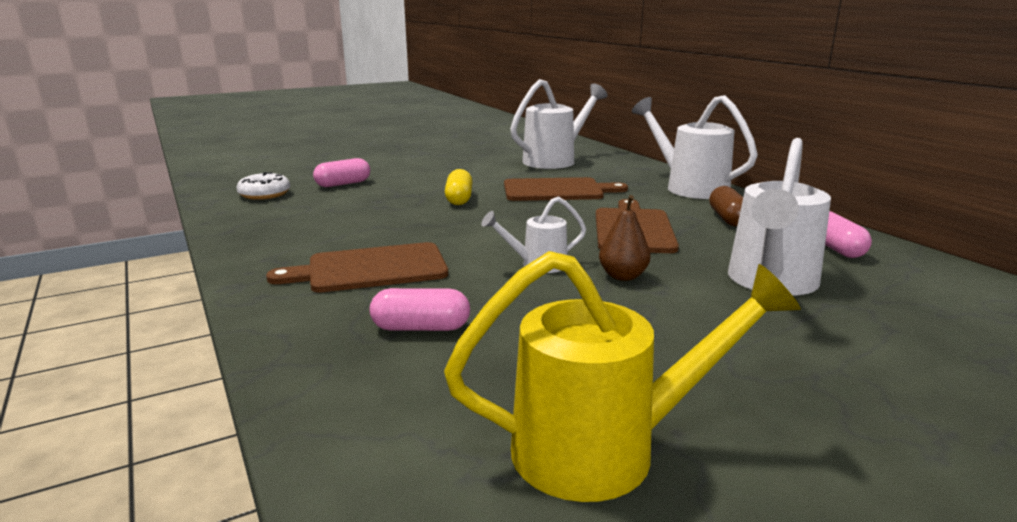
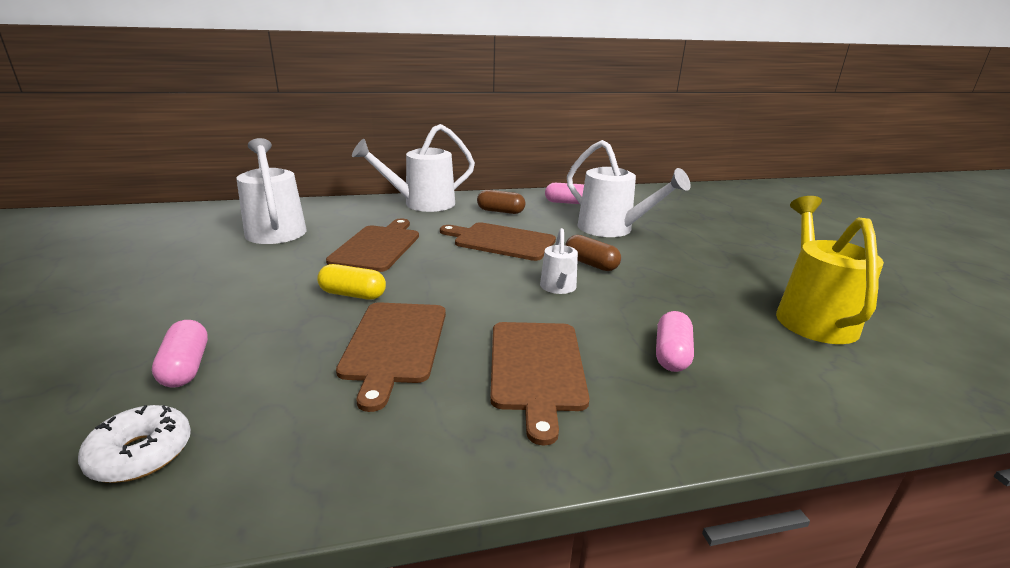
camera: 75 degrees left, 5 degrees up
(389, 221) = (394, 344): none -> brown cutting board
(623, 276) = (591, 264): brown pear -> brown capsule

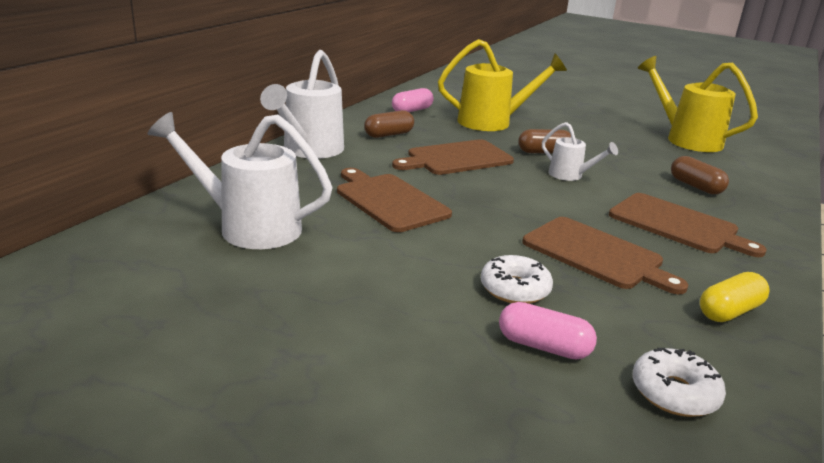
camera: 50 degrees left, 0 degrees up
(278, 329) = (515, 289): none -> white donut
(353, 294) = (484, 241): yellow capsule -> yellow capsule (729, 311)
(612, 229) = (492, 122): white watering can -> yellow watering can
(671, 354) = (695, 186): pink capsule -> brown capsule

